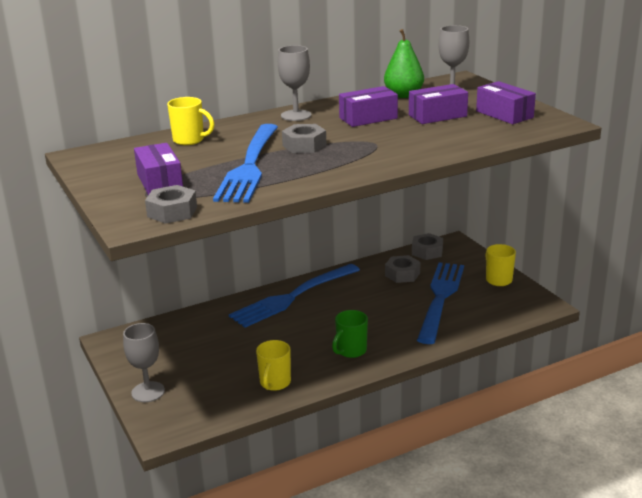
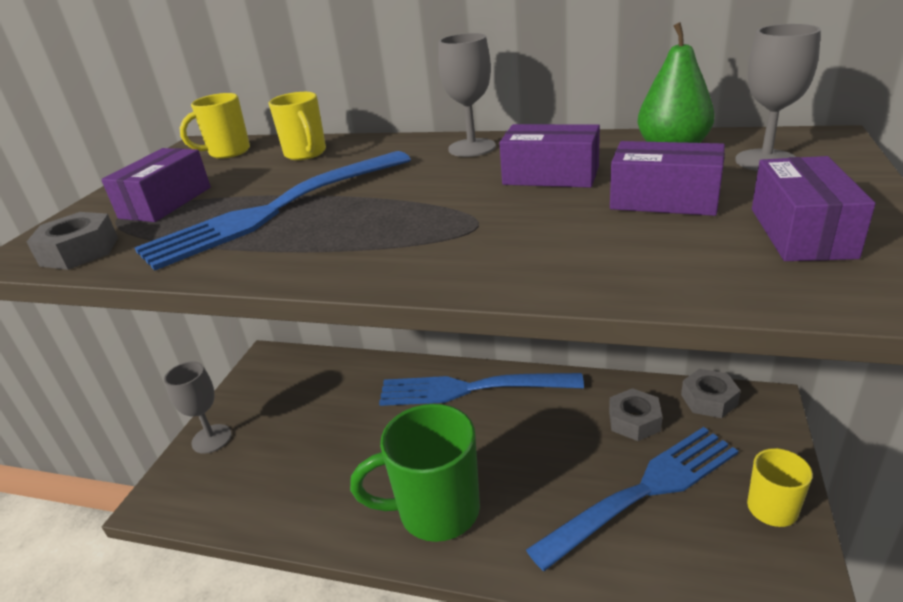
camera: 45 degrees right, 5 degrees up
(275, 383) = (310, 505): yellow mug -> yellow mug (228, 152)
(304, 145) = (390, 198): grey nut -> none
(351, 351) = (436, 511): green mug -> green mug, size x1.84

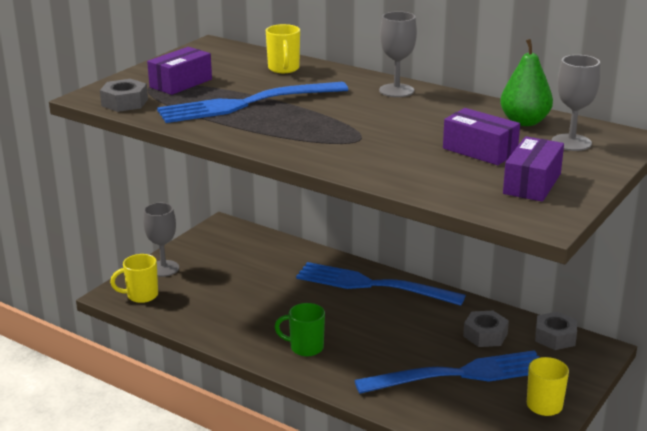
camera: 15 degrees right, 5 degrees down
(228, 152) = (231, 55): yellow mug -> yellow mug (141, 296)
(436, 511) = (305, 348): green mug -> green mug, size x0.54
(550, 176) = (429, 121): purple box -> none

